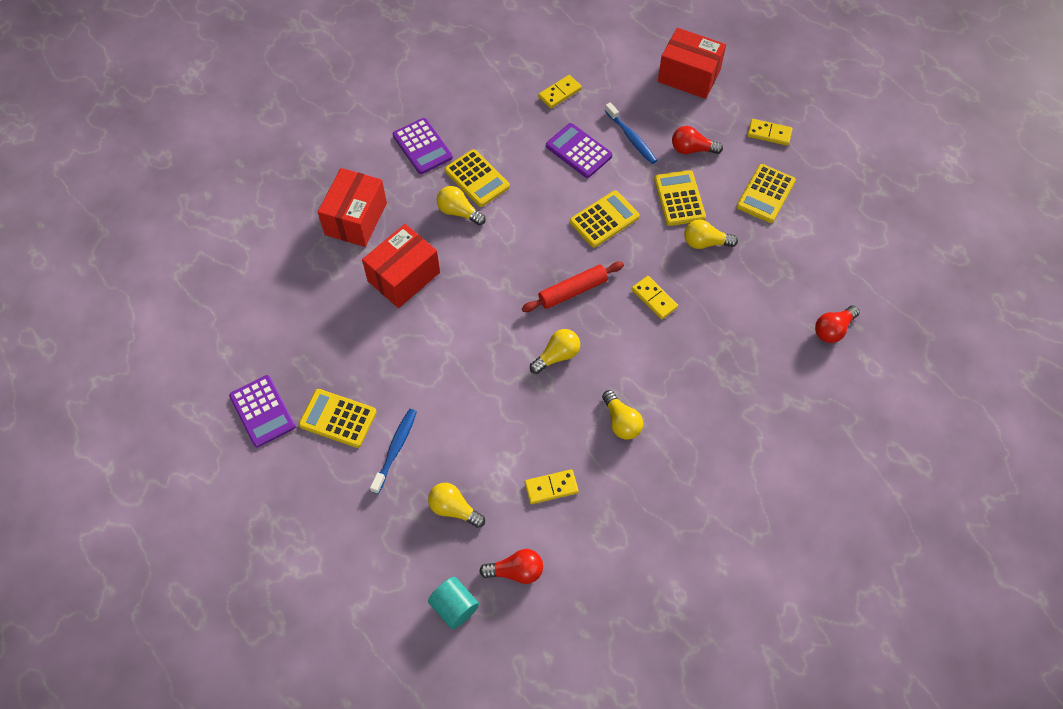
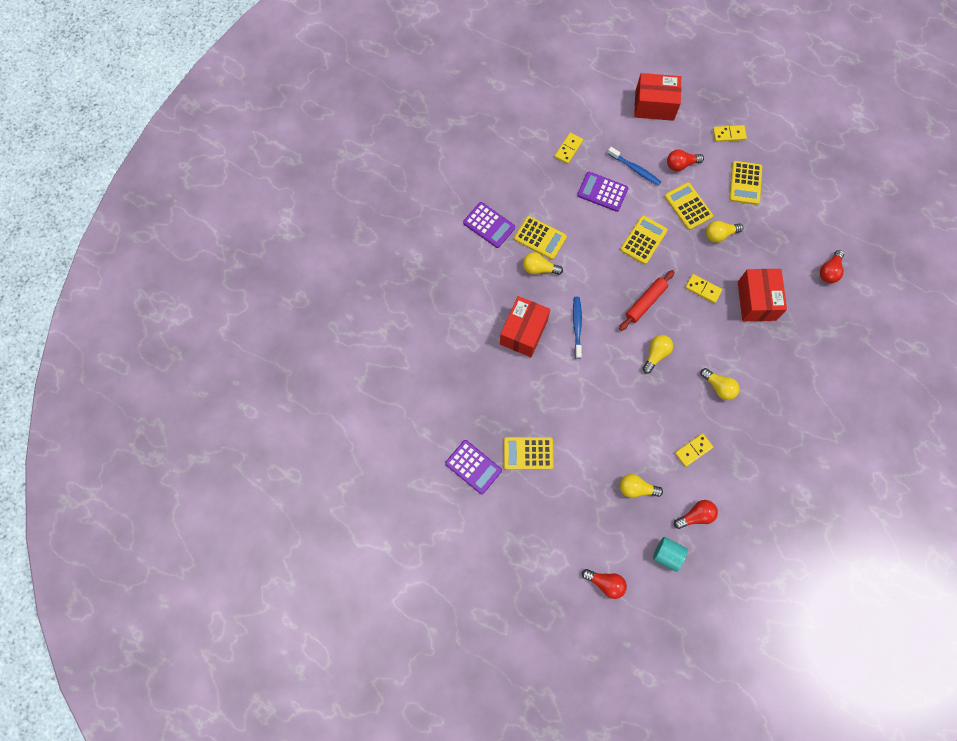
camera: 20 degrees left, 10 degrees up
(356, 219) = (468, 299): red box -> red box (756, 301)
(356, 613) = (605, 583): none -> red light bulb
(395, 449) = (578, 461): blue toothbrush -> blue toothbrush (577, 326)

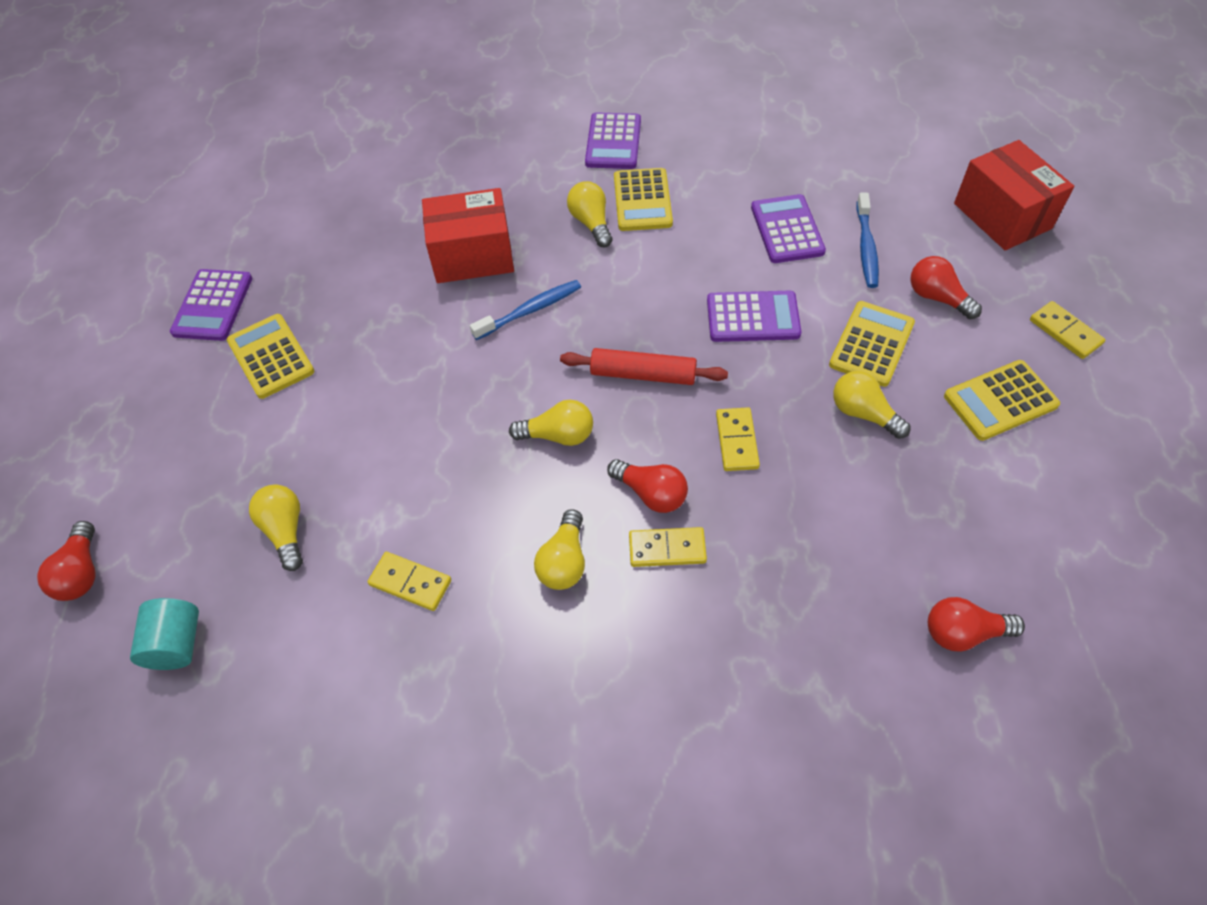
camera: 60 degrees right, 15 degrees down
(568, 149) = (817, 161): yellow domino -> yellow domino (667, 548)
(643, 240) = (753, 317): yellow calculator -> purple calculator
(696, 516) = (279, 653): red light bulb -> red light bulb (651, 493)
(756, 301) = (786, 535): red box -> none

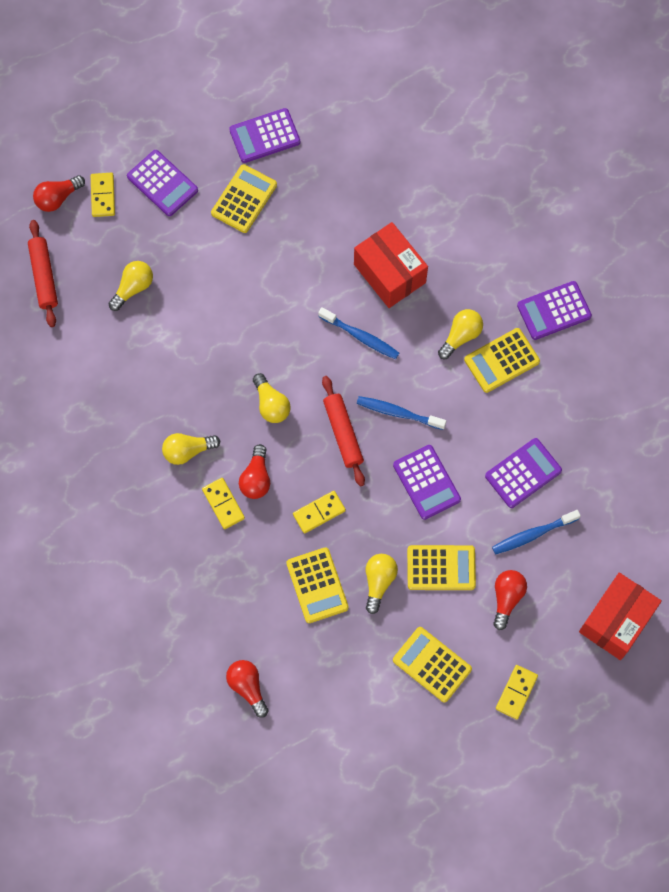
camera: 60 degrees right, 15 degrees up
(175, 435) = (162, 183): none -> purple calculator
(177, 644) = (44, 276): turquoise cylinder -> red rolling pin
(410, 583) = (135, 375): yellow domino -> yellow domino (103, 196)
(649, 311) = (398, 413): none -> blue toothbrush
(839, 483) = (317, 585): none -> yellow calculator

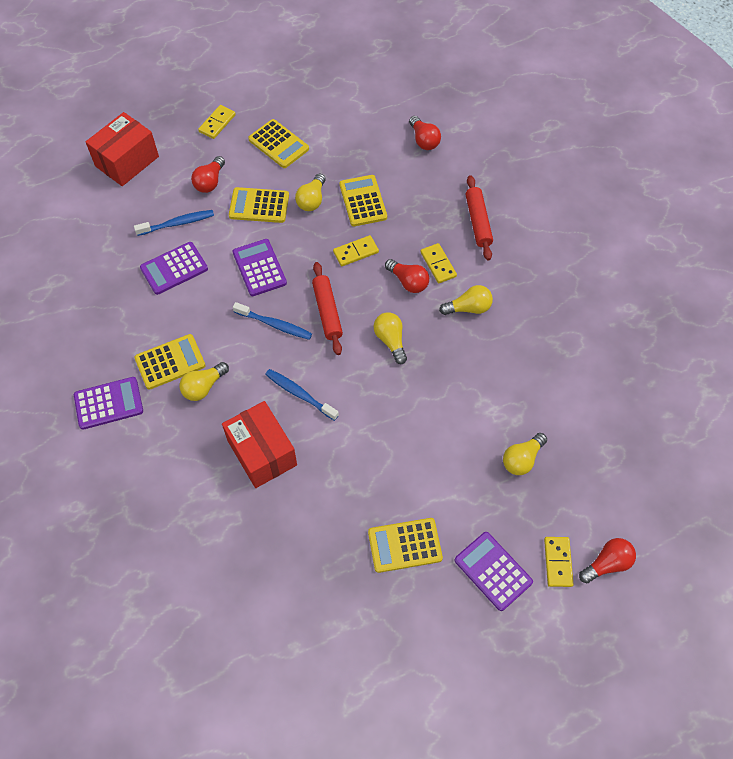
camera: 175 degrees left, 10 degrees down
(44, 276) = (614, 478): red rolling pin -> red rolling pin (478, 222)
(244, 199) = (405, 545): yellow calculator -> yellow calculator turned 45 degrees clockwise
(256, 478) = (408, 282): red light bulb -> red light bulb turned 120 degrees clockwise
(264, 136) = (377, 619): purple calculator -> none

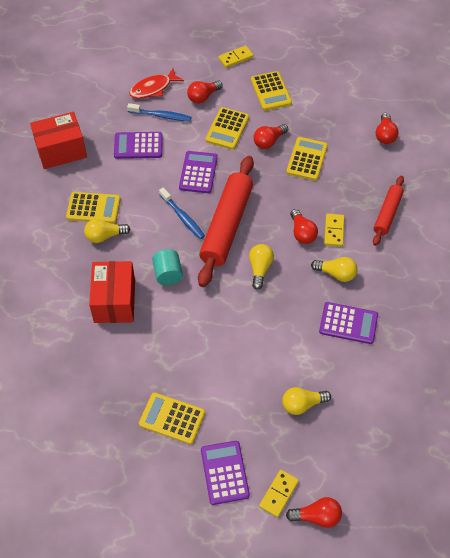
camera: 30 degrees right, 5 degrees down
(108, 403) = (35, 216): purple calculator -> purple calculator (348, 323)
(127, 161) = (154, 58): red box -> red box (61, 151)
(148, 196) = (153, 88): none -> red fish
(259, 206) = (227, 129): yellow calculator -> yellow calculator turned 105 degrees counterclockwise
(300, 394) = (168, 274): blue toothbrush -> turquoise cylinder
(312, 200) = (269, 141): yellow light bulb -> red light bulb
(327, 312) = (227, 226): red rolling pin -> red rolling pin, size x1.77
(355, 252) = (276, 193): yellow domino -> none

